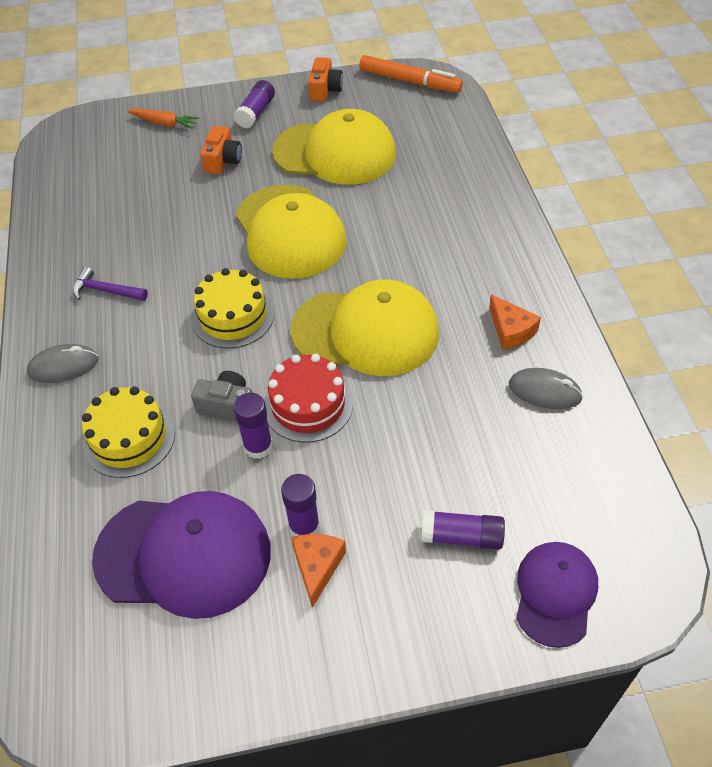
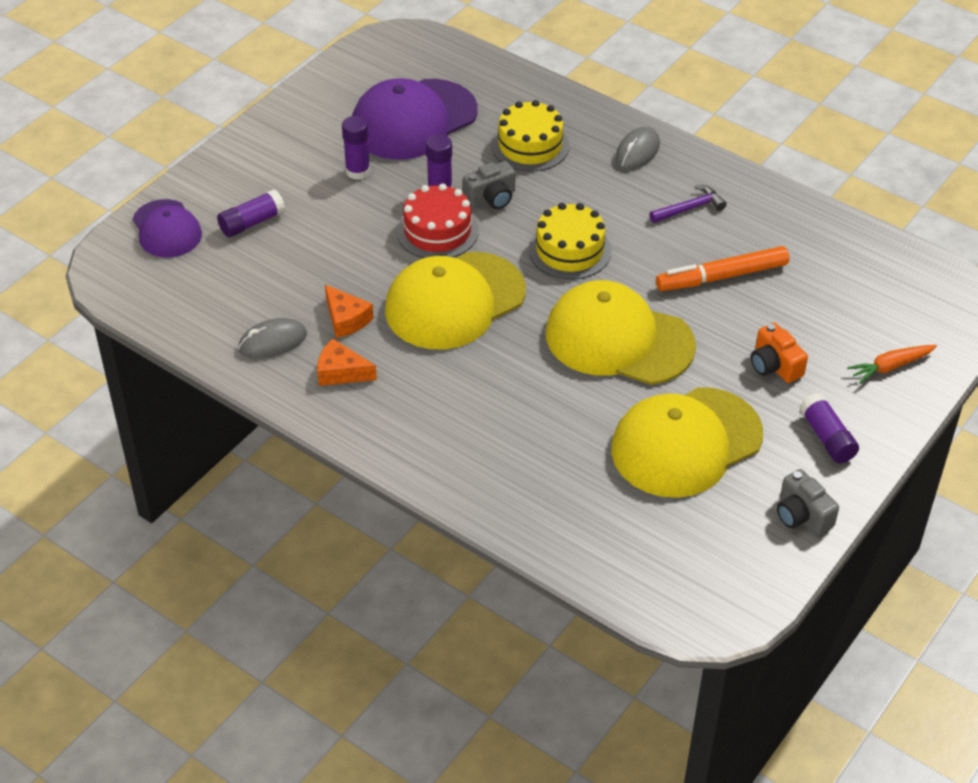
camera: 135 degrees right, 5 degrees down
(317, 566) = (327, 159): orange cheese -> orange cheese (346, 319)
(325, 90) = (802, 515): orange camera -> grey camera
(409, 81) = (731, 592): orange marker -> orange marker (721, 276)

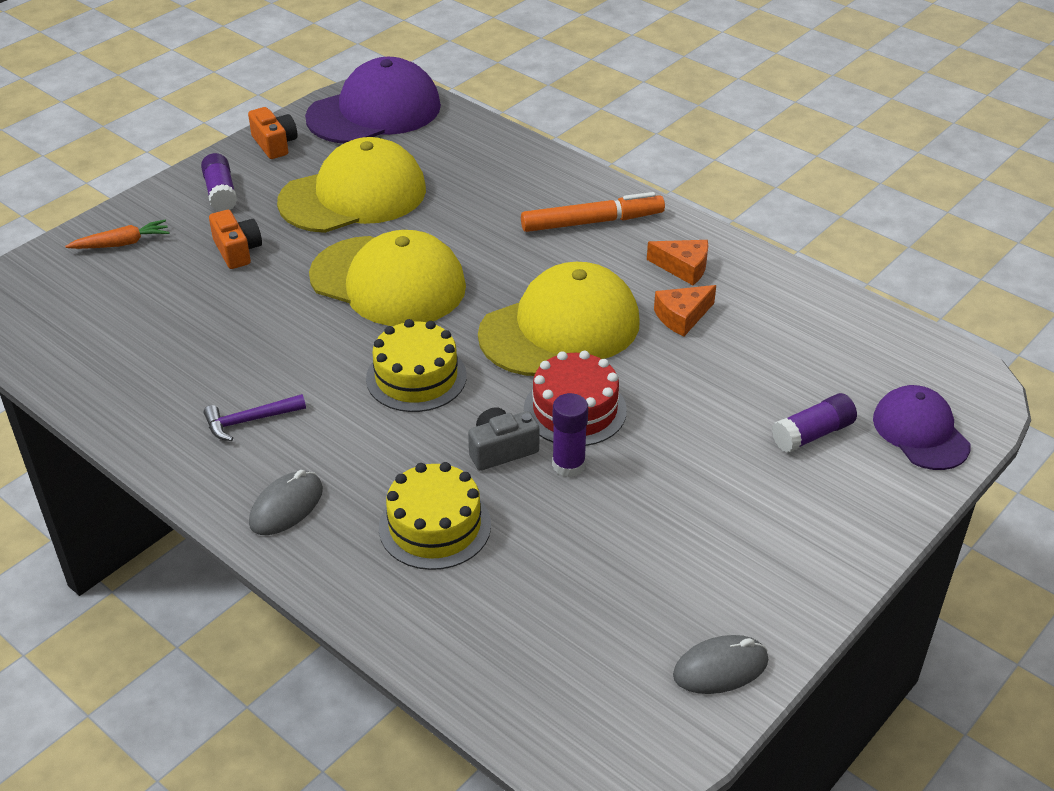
camera: 175 degrees left, 5 degrees down
(272, 342) = (760, 299): grey mouse -> grey mouse (720, 668)
(346, 319) = (682, 317): orange cheese -> orange cheese turned 90 degrees counterclockwise
(358, 171) = (680, 500): purple glue stick -> none
(413, 120) = (601, 581): purple cap -> purple cap (374, 112)
(721, 276) = (249, 338): orange marker -> orange marker (592, 222)
(802, 515) = (275, 144): grey camera -> orange camera

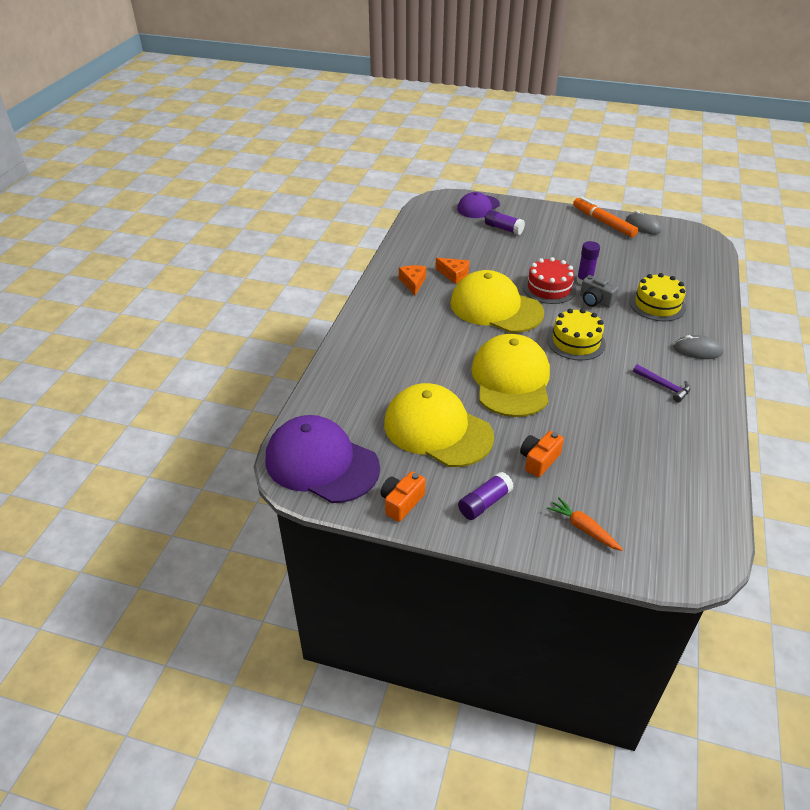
camera: 115 degrees left, 0 degrees up
(592, 222) = (393, 322): orange marker -> orange marker (603, 222)

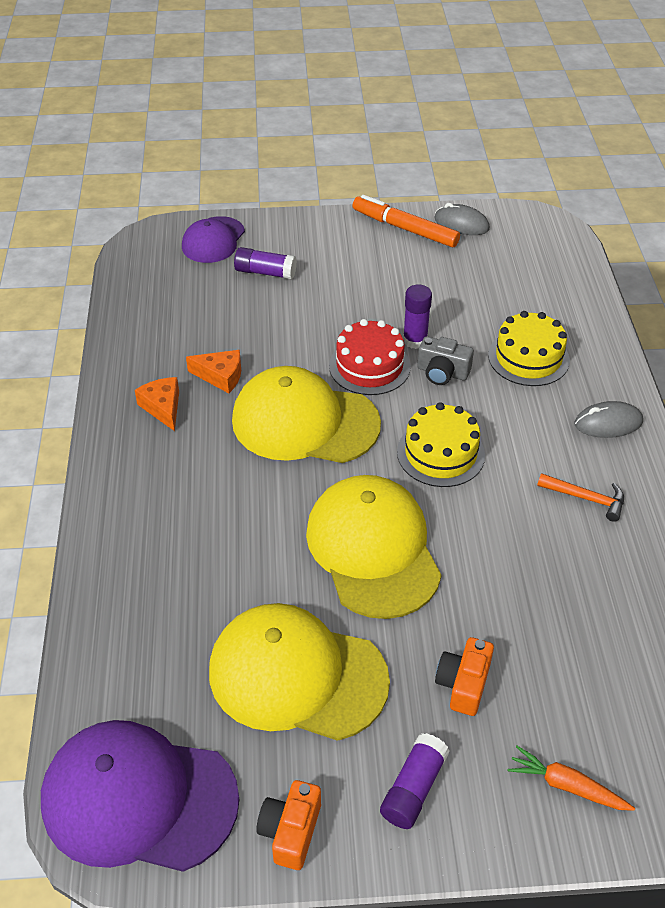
camera: 20 degrees left, 5 degrees up
(664, 386) = (586, 498): purple hammer -> orange hammer

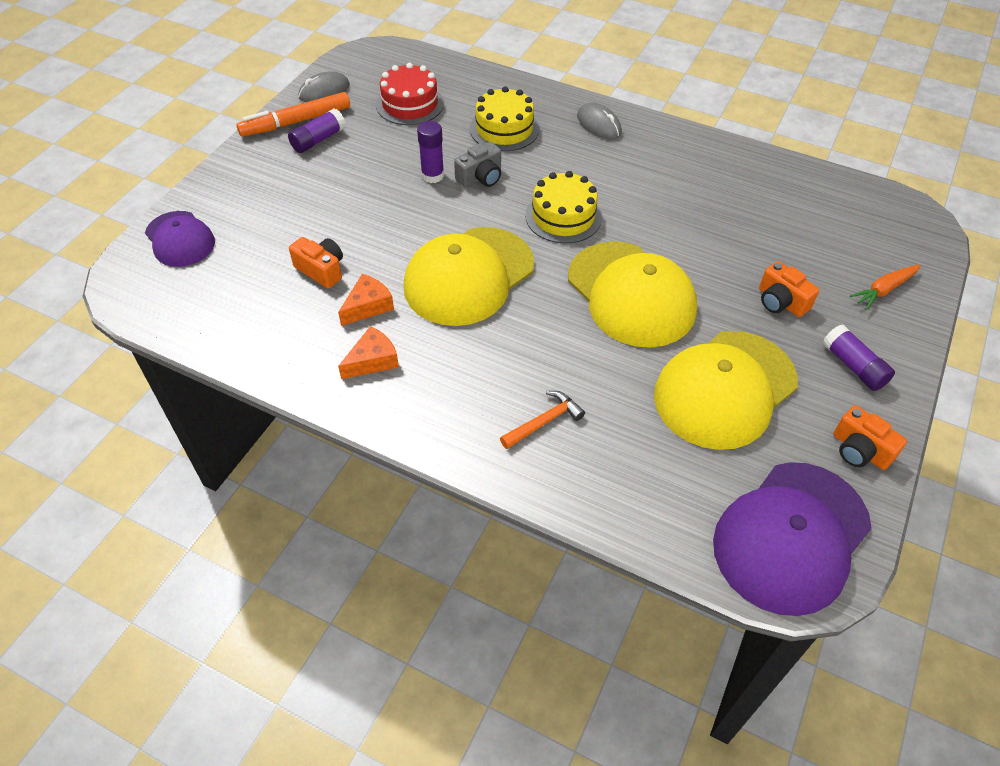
camera: 60 degrees left, 5 degrees up
(163, 407) = (372, 360): orange cheese -> orange cheese turned 135 degrees clockwise
(240, 330) = (321, 270): none -> orange camera
(265, 272) = (262, 224): purple glue stick -> purple glue stick (318, 140)
(369, 366) = (438, 212): red cake -> red cake (410, 104)
(373, 549) = (631, 294): yellow cap -> yellow cap turned 135 degrees counterclockwise
(586, 498) = (658, 168): orange hammer -> orange hammer (544, 422)
(608, 423) = (599, 125): grey mouse -> grey mouse turned 60 degrees counterclockwise

